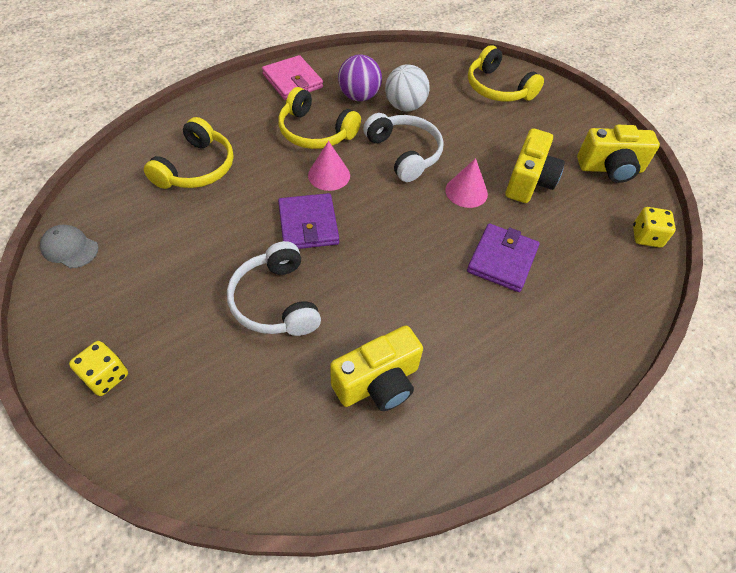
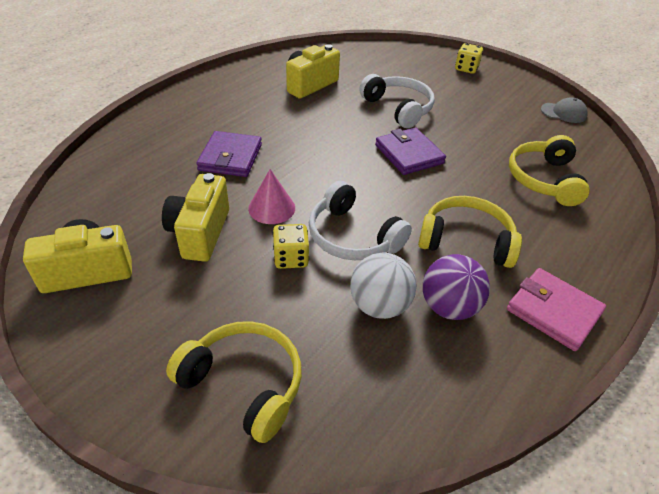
camera: 165 degrees right, 10 degrees down
(329, 175) = (419, 197): pink cone -> none
(646, 237) = (76, 200): yellow dice -> yellow dice (291, 258)

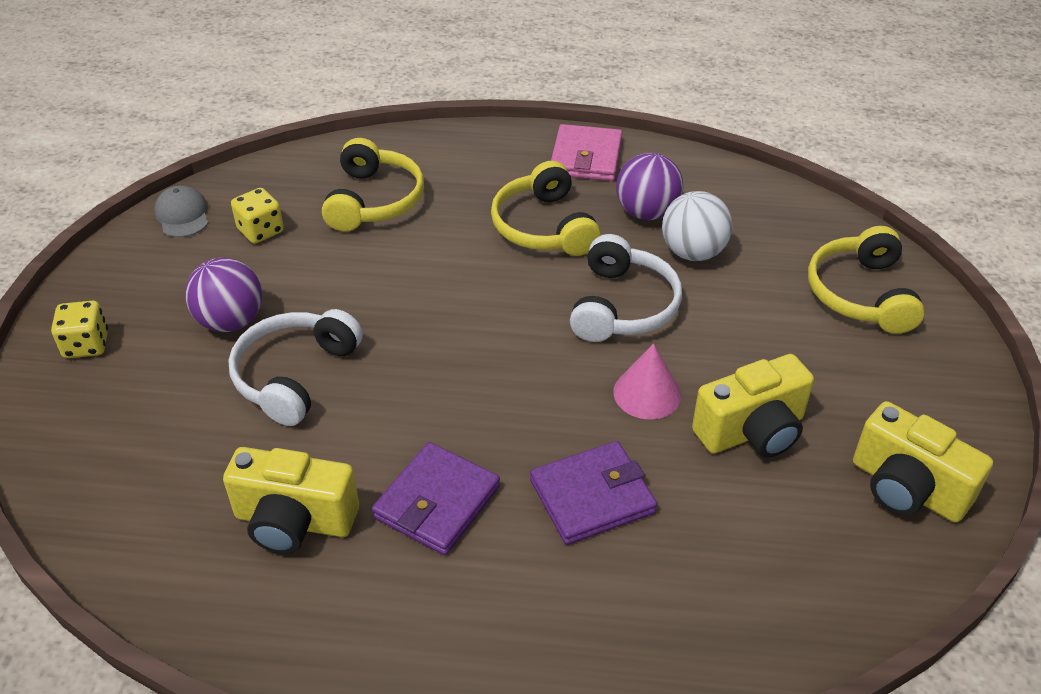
camera: 120 degrees left, 0 degrees up
(291, 258) = (703, 336): yellow dice -> yellow dice (261, 231)
(409, 154) = (417, 320): purple wallet -> purple wallet (437, 502)
(455, 103) = (231, 321): none -> purple ball
(543, 179) = (374, 200): yellow headphones -> yellow headphones turned 60 degrees counterclockwise

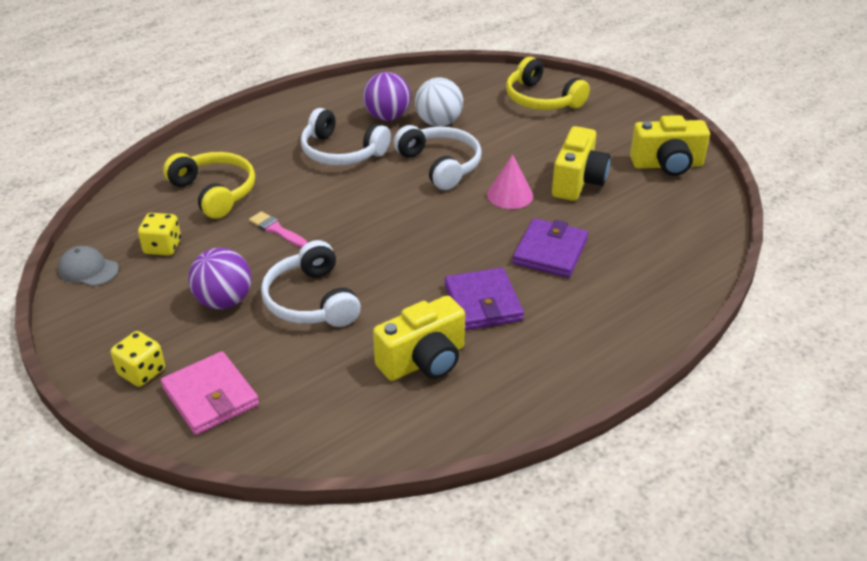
camera: 45 degrees left, 5 degrees down
(369, 276) = (276, 230): none -> pink brush
(543, 227) = (341, 152): yellow headphones -> white headphones
(586, 157) = (312, 107): pink wallet -> pink wallet (210, 396)

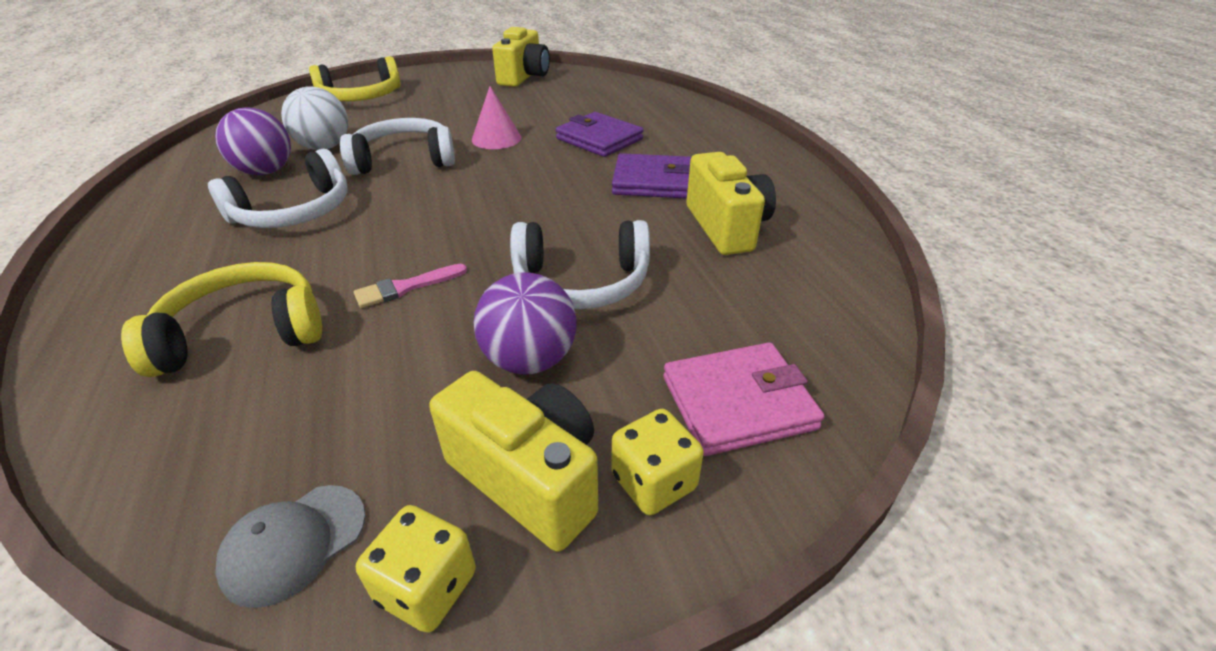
camera: 70 degrees left, 0 degrees up
(163, 247) = (329, 415): yellow dice -> yellow dice (427, 587)
(578, 182) = (509, 109): yellow camera -> yellow camera (529, 478)

